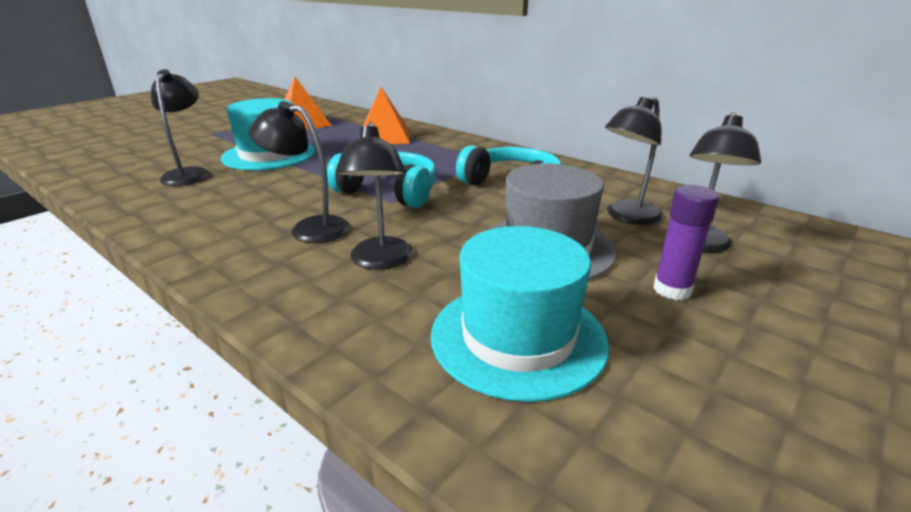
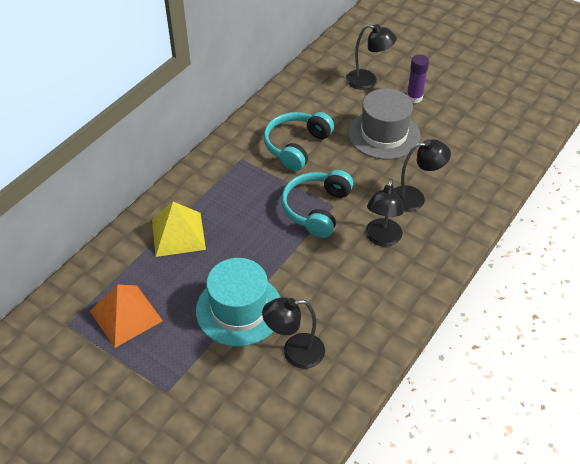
camera: 95 degrees left, 20 degrees up
(384, 136) = (178, 234): orange pyramid -> yellow pyramid
(518, 337) = (464, 146): turquoise hat -> none
(627, 217) = (338, 101): black lamp -> none

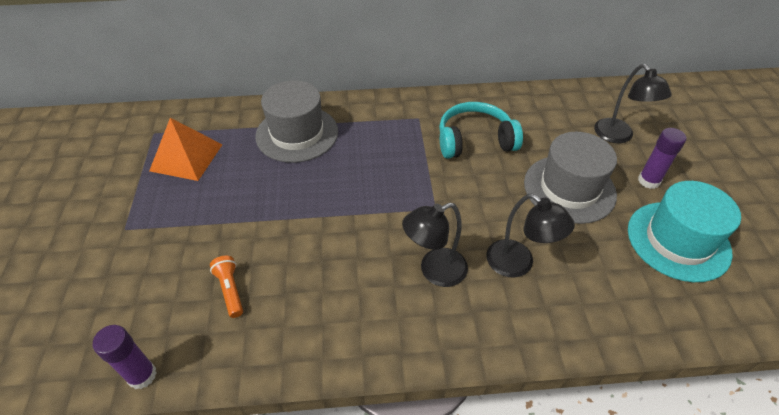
camera: 50 degrees right, 0 degrees up
(178, 234) = (297, 134): yellow pyramid -> grey hat
(239, 309) = (249, 219): turquoise hat -> turquoise hat (678, 240)
(294, 352) = (230, 290): black lamp -> orange flashlight
(316, 209) = (417, 199): turquoise headphones -> none
(320, 435) = (142, 375): none -> purple glue stick

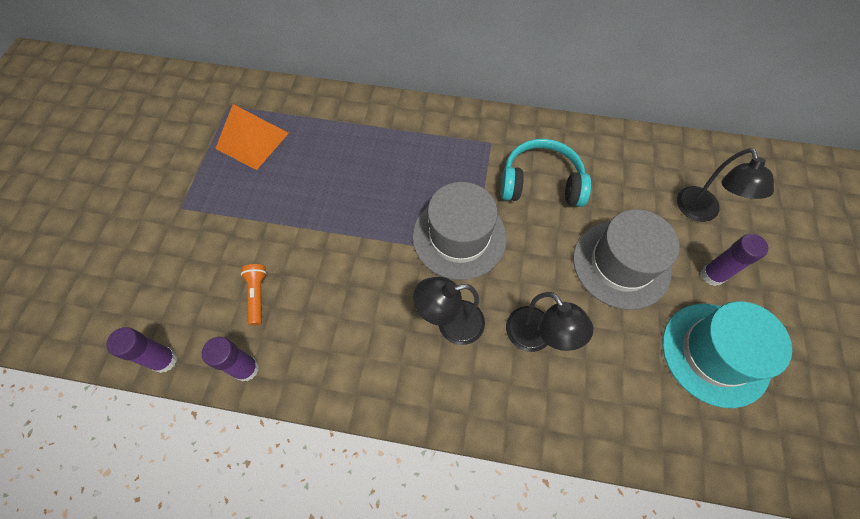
camera: 15 degrees right, 15 degrees up
(237, 361) = (246, 368): none -> purple glue stick
(297, 134) = (363, 136): grey hat -> grey hat (459, 237)

